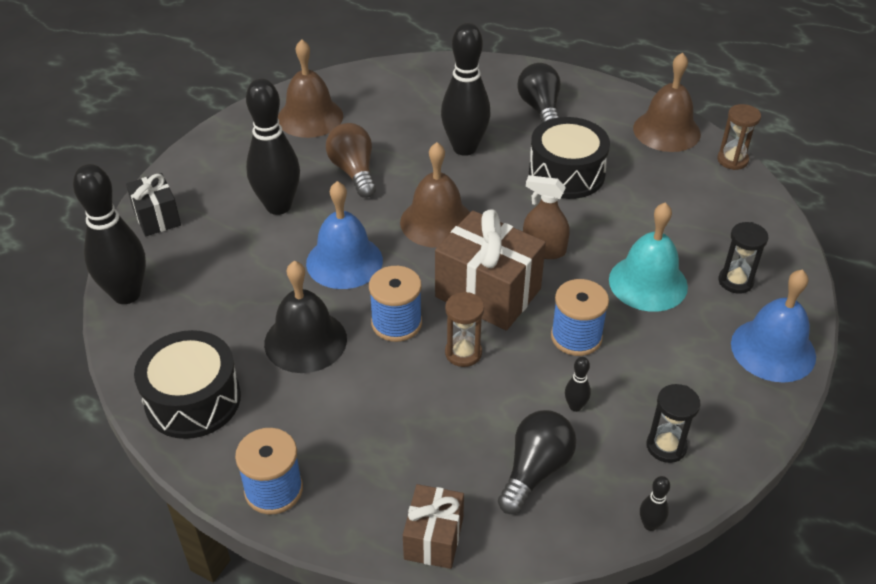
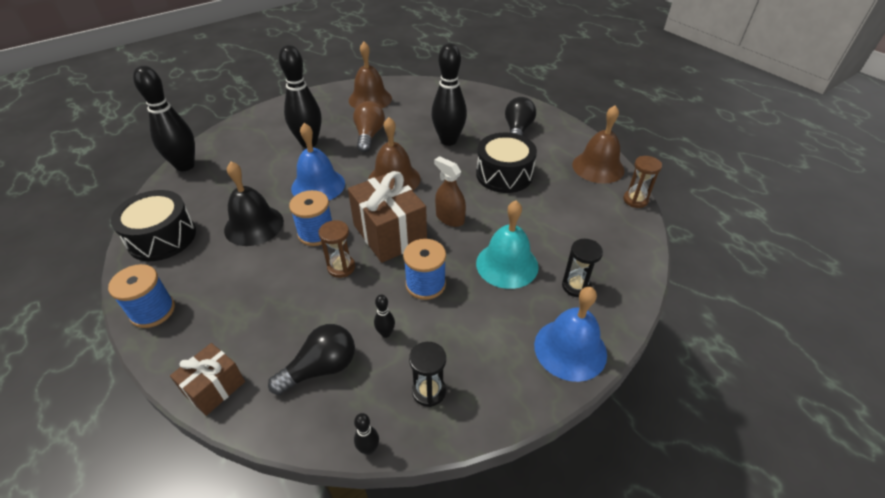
camera: 25 degrees right, 0 degrees up
(157, 217) = (239, 130): black gift -> none

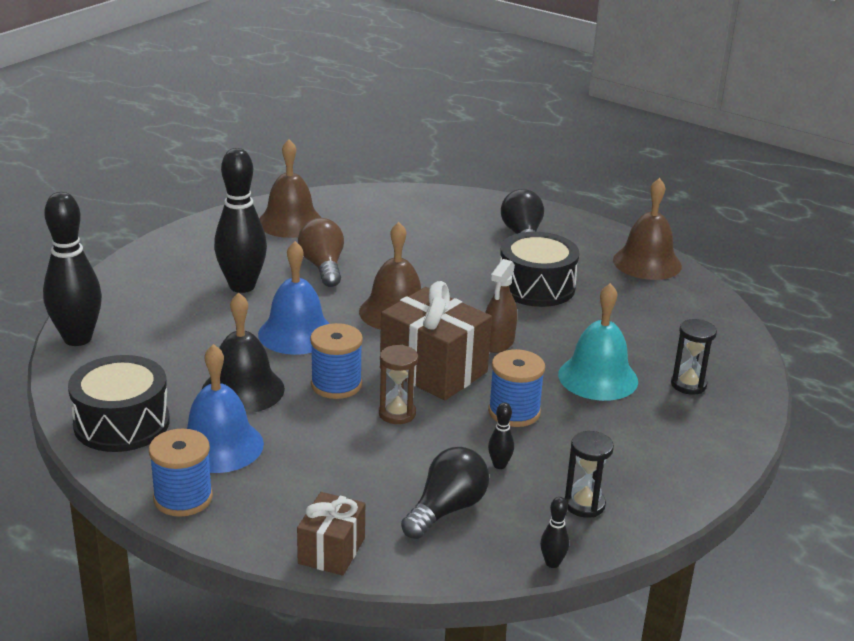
camera: 20 degrees left, 15 degrees down
(448, 140) = (438, 258): black bowling pin -> none
(450, 218) = (498, 342): brown spray bottle -> brown spray bottle turned 90 degrees counterclockwise
(570, 349) = (714, 441): blue bell -> blue bell (219, 445)
(635, 200) = (709, 291): brown hourglass -> none

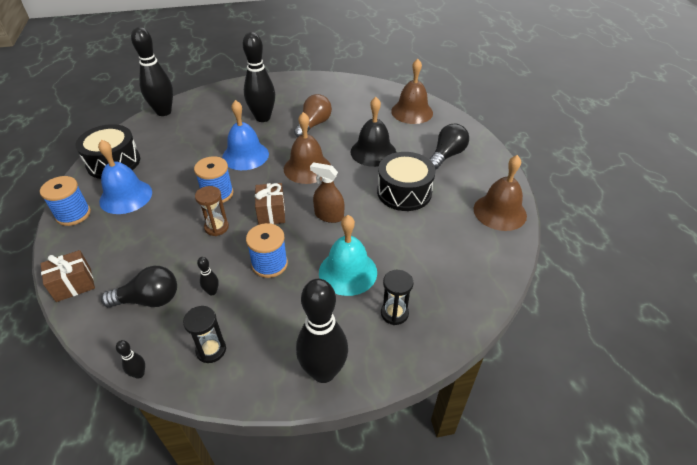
camera: 45 degrees right, 15 degrees up
(243, 390) = (178, 173): black bell -> black bell (373, 152)
(290, 222) = (337, 93): brown bell -> brown bell (412, 112)
(433, 370) = (271, 213): brown gift -> brown gift, size x0.57
(498, 342) = (329, 215): brown spray bottle -> brown spray bottle turned 45 degrees clockwise
(704, 457) = (323, 372): none -> black bowling pin

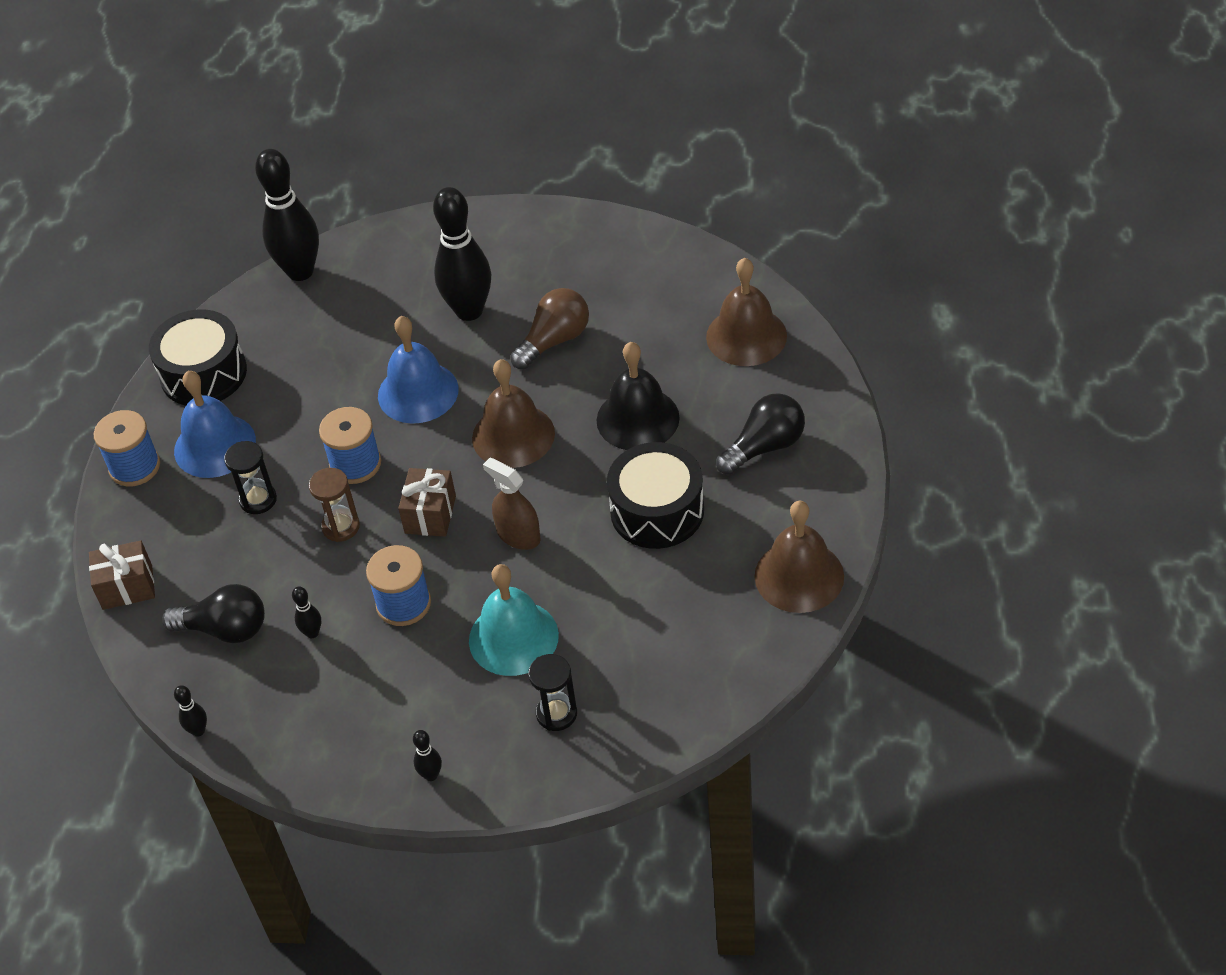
camera: 20 degrees right, 5 degrees up
(211, 350) = (293, 717): black hourglass -> black hourglass (258, 500)
(323, 372) = (431, 775): black bowling pin -> black bowling pin, size x0.41

